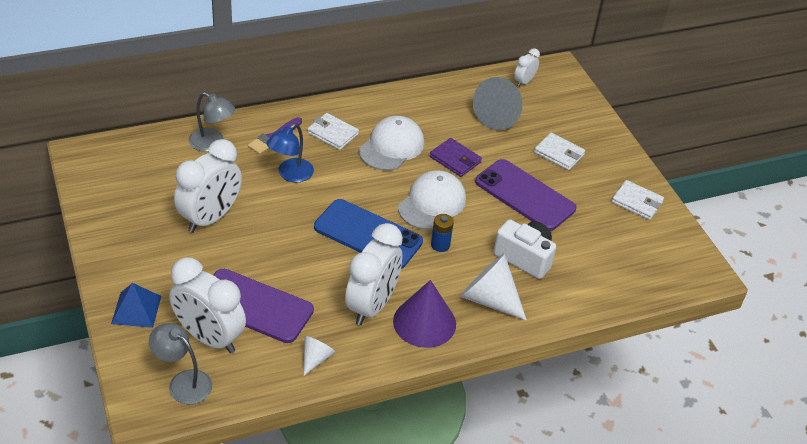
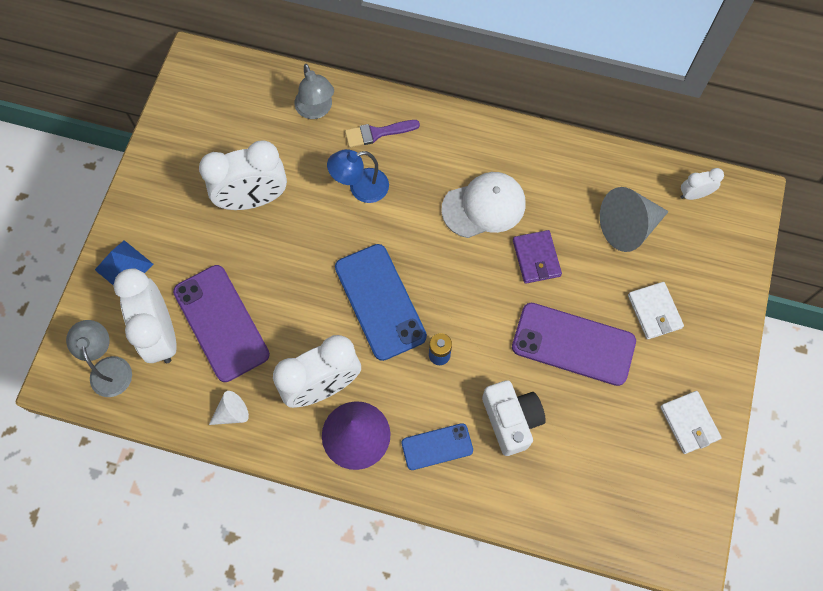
camera: 40 degrees right, 25 degrees up
(333, 133) = (438, 158): white wallet -> none
(432, 203) = (470, 299): white cap -> none
(489, 299) = (437, 446): white cone -> blue phone
(524, 195) = (573, 344): purple phone -> purple phone turned 60 degrees counterclockwise

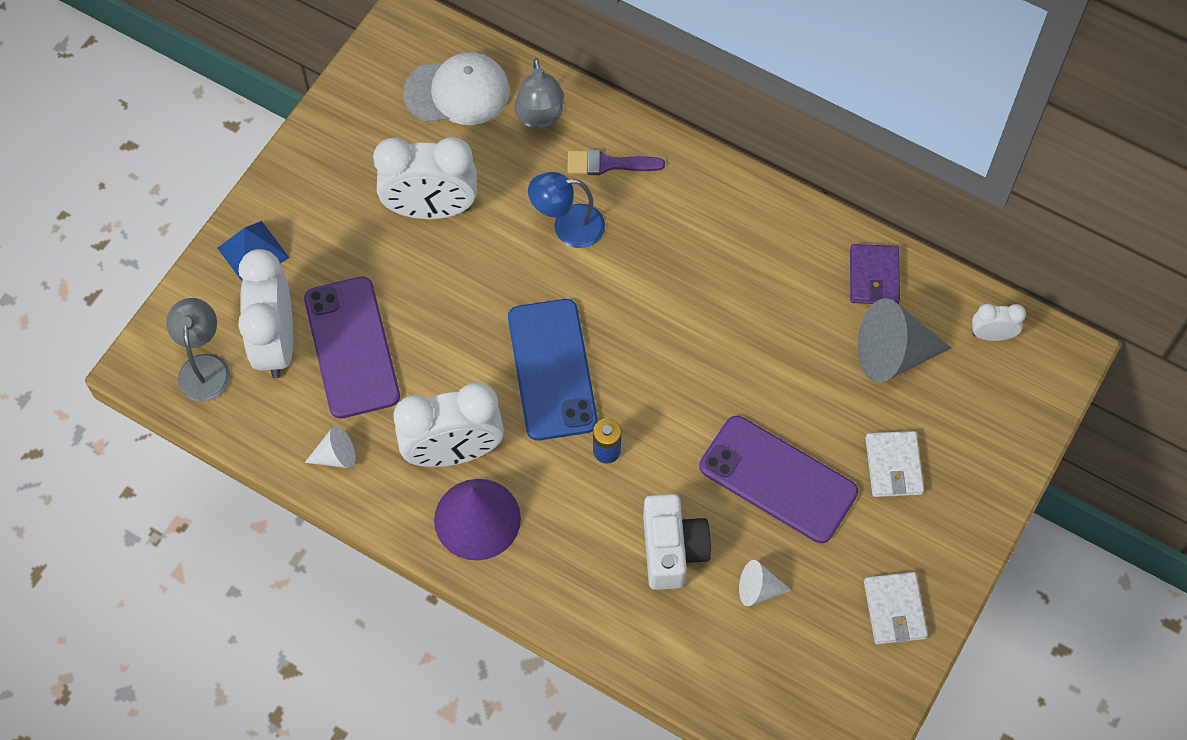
camera: 15 degrees right, 5 degrees down
(437, 446) = (572, 557): blue phone -> none
(484, 206) = (716, 285): white cap -> white cap (457, 92)
(536, 258) = (763, 364): purple wallet -> purple wallet (873, 277)
(584, 434) = (758, 589): none -> white cone

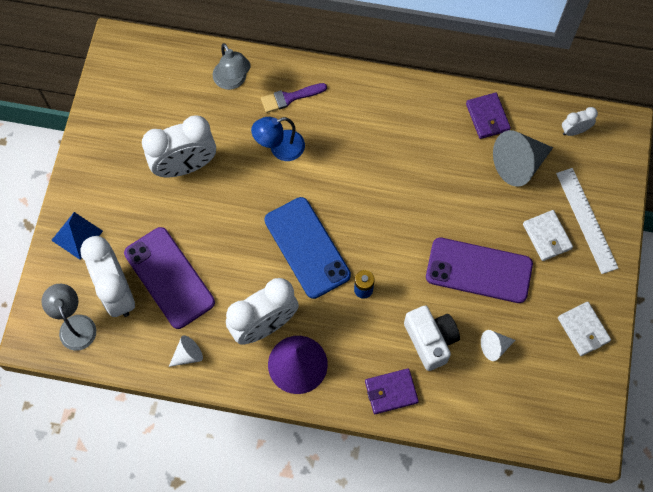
camera: 20 degrees left, 5 degrees up
(457, 92) = (171, 81): white cap -> none
(590, 599) = (391, 392): none -> purple wallet
(959, 462) = (586, 220): none -> white ruler

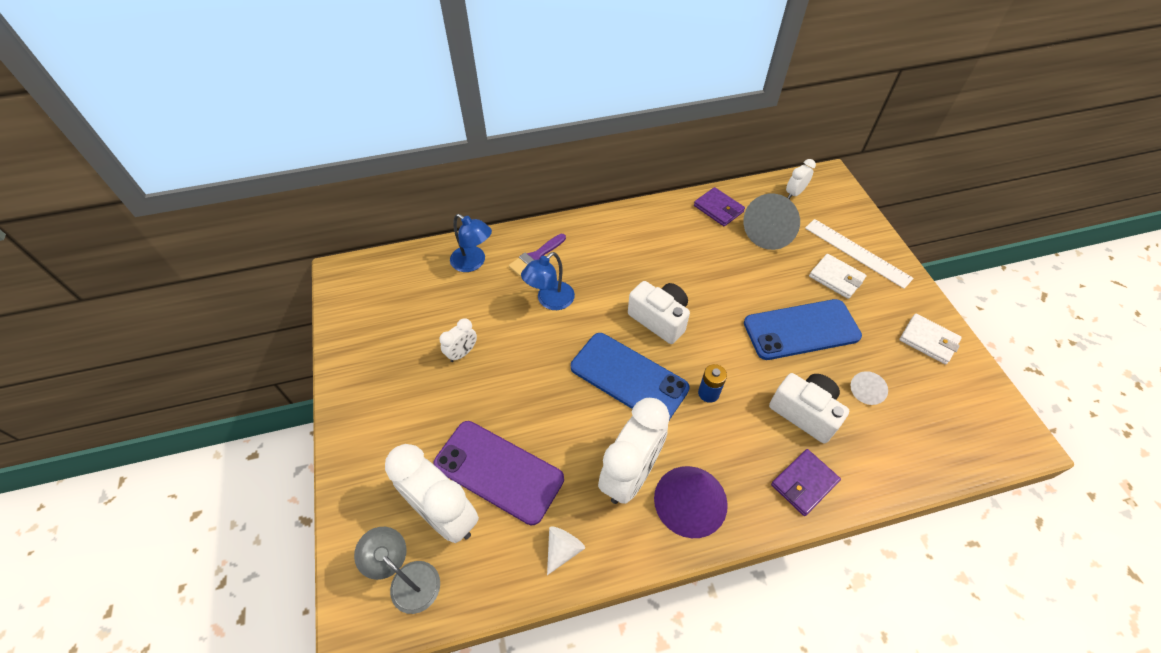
camera: 25 degrees left, 15 degrees down
(77, 235) = (369, 472): blue pyramid -> none
(185, 166) = (462, 353): white clock -> white clock, size x0.48
(233, 81) = (473, 263): grey lamp -> blue lamp
(363, 207) = (659, 319): none -> white camera
(479, 270) = (801, 330): purple phone -> blue phone

